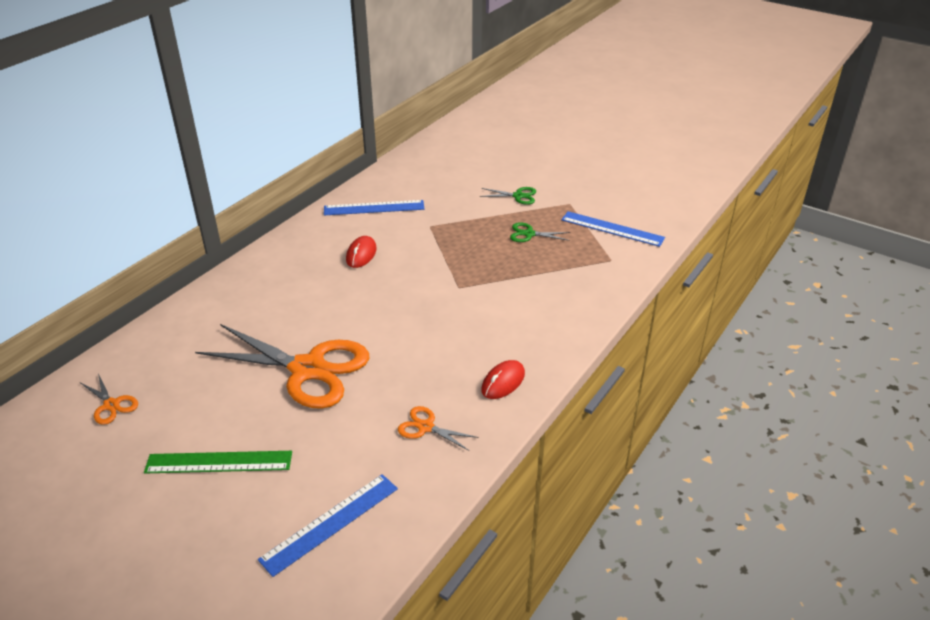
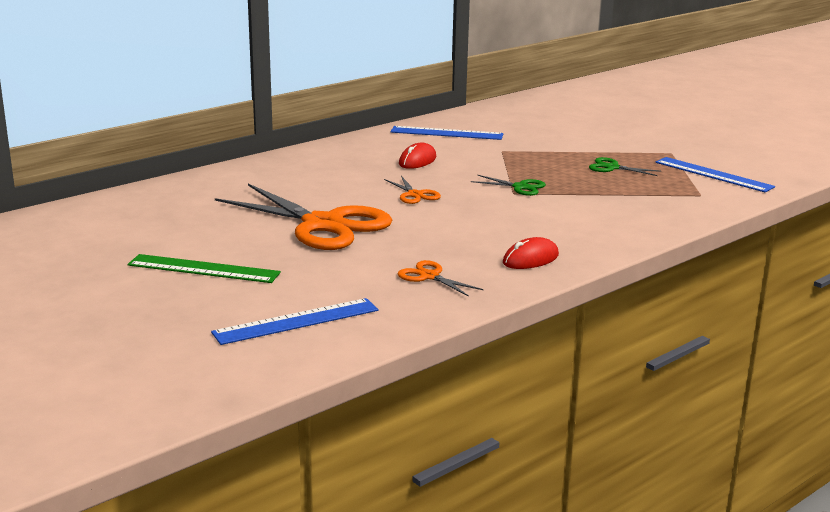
camera: 15 degrees right, 15 degrees down
(111, 405) = (117, 221): orange scissors -> orange scissors (415, 195)
(518, 196) = (613, 142): green scissors -> green scissors (520, 187)

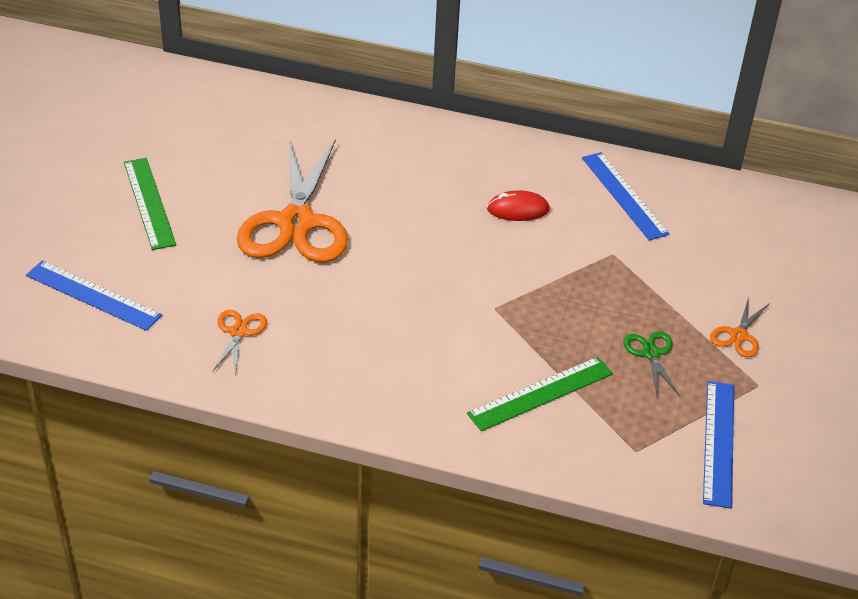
camera: 55 degrees right, 20 degrees up
(415, 195) = (422, 246): orange scissors -> orange scissors (738, 335)
(520, 187) = (516, 306): green scissors -> none
(530, 259) = (333, 381): red mouse -> none
(618, 204) = (541, 393): none -> green ruler

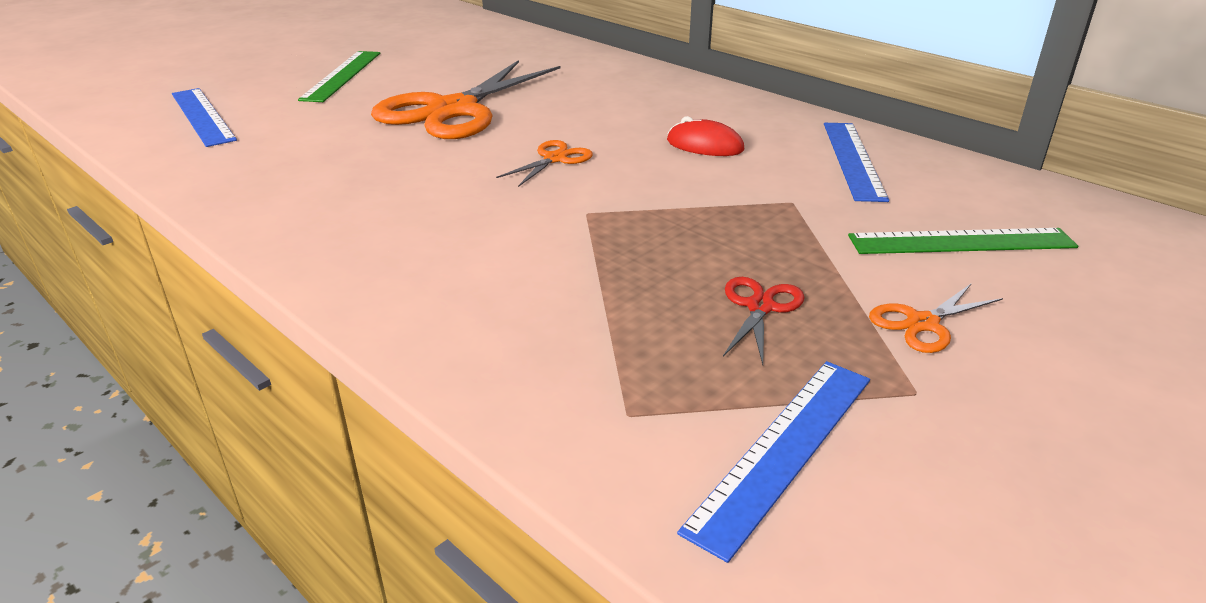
camera: 30 degrees right, 10 degrees down
(239, 332) = (286, 167): orange scissors -> orange scissors (555, 159)
(541, 393) = (554, 306): green ruler -> green ruler (961, 242)
(651, 353) = (760, 307): green scissors -> red scissors

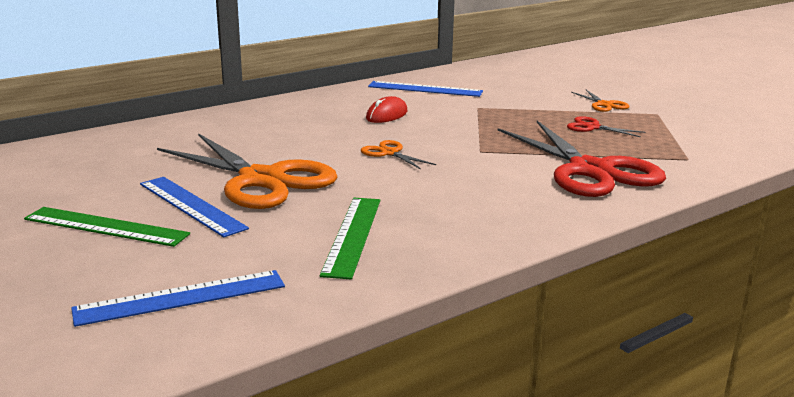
camera: 80 degrees left, 10 degrees down
(531, 301) = (590, 170): none -> red scissors
(783, 450) = (702, 137): blue ruler -> blue ruler (191, 205)
(961, 242) = (529, 87): green ruler -> green ruler (352, 235)

